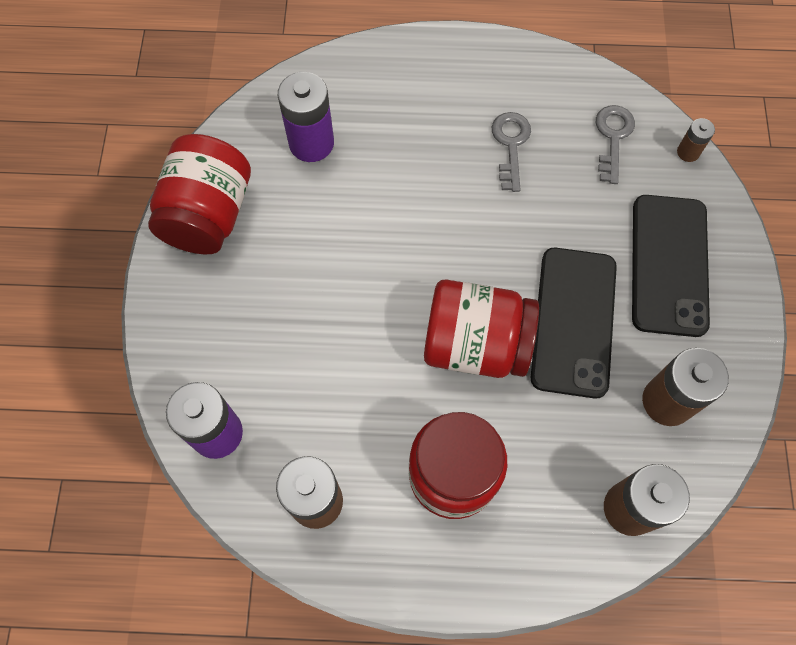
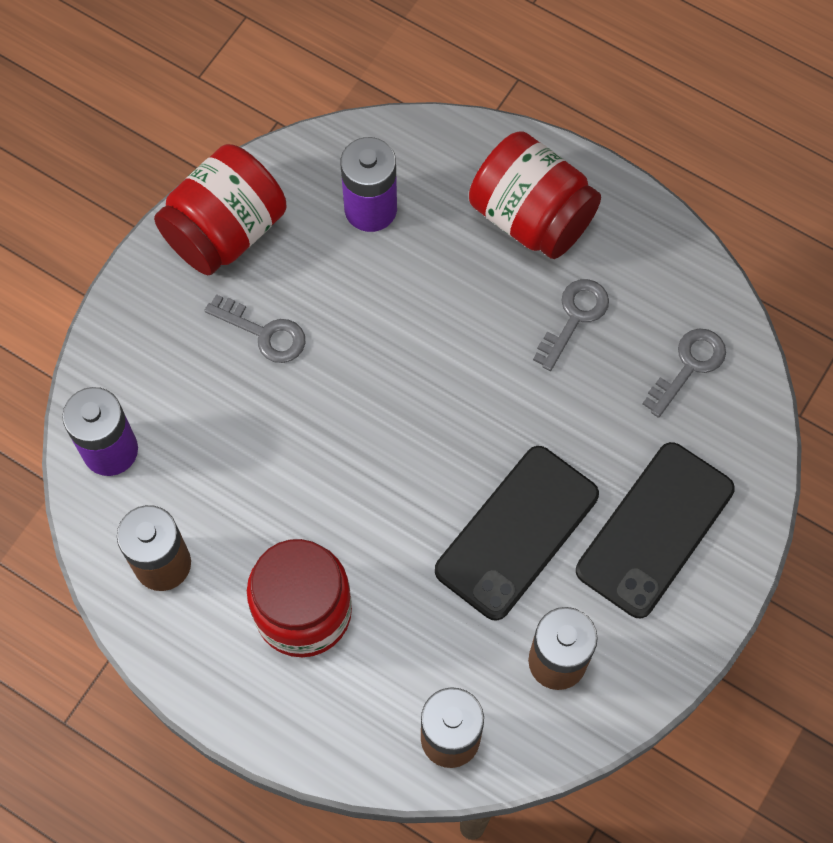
camera: 30 degrees right, 0 degrees up
(286, 275) = (264, 333): none -> grey key
(475, 344) = (405, 500): red jar -> red jar (531, 217)
(688, 152) = (760, 424): brown battery -> none

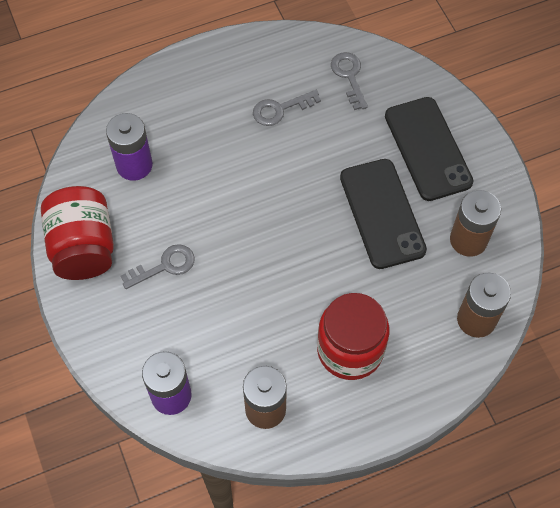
camera: 55 degrees left, 5 degrees down
(531, 217) = (205, 92): red jar -> none
(574, 317) = (280, 109): grey key -> grey key turned 90 degrees counterclockwise

